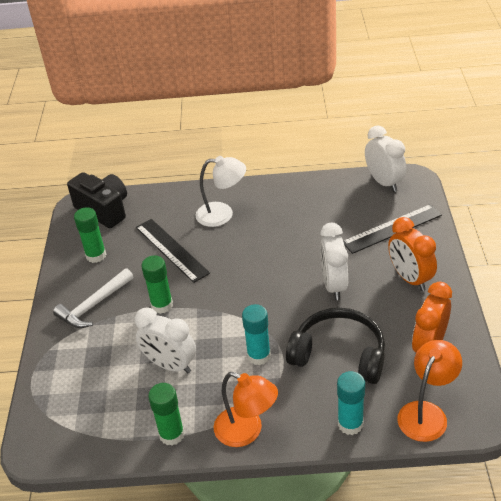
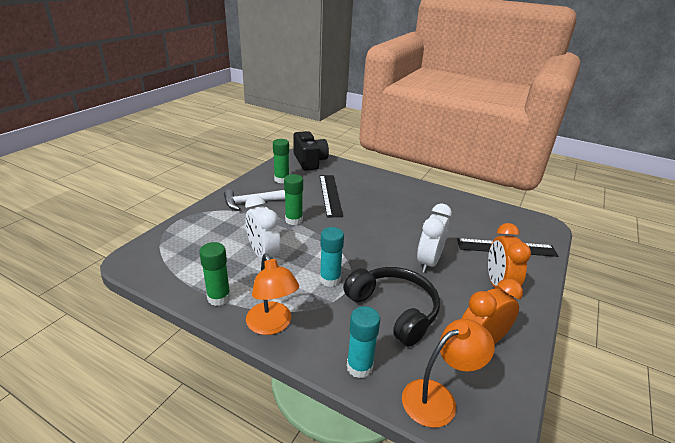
camera: 25 degrees right, 10 degrees down
(222, 214) = (382, 190): white lamp -> none
(384, 182) = (520, 218): white clock -> none

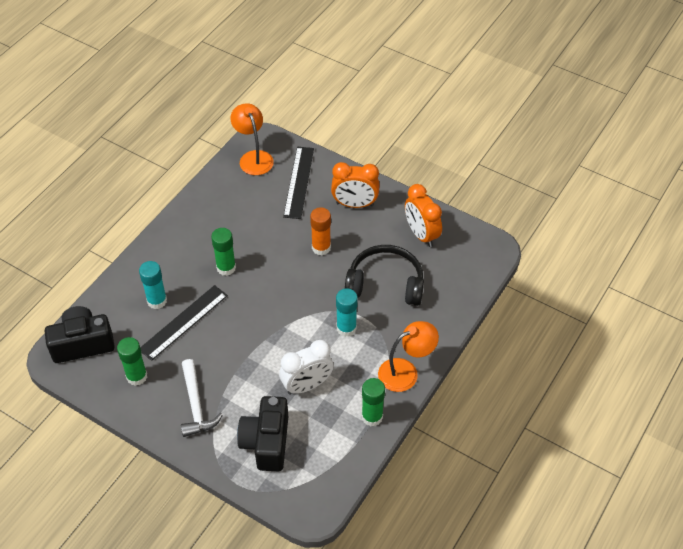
camera: 85 degrees left, 20 degrees up
(209, 234) = (266, 442): none -> black camera
(294, 220) = (240, 360): green glue stick -> green glue stick (226, 268)
(330, 195) = (184, 322): black ruler -> black ruler turned 45 degrees counterclockwise
(359, 367) = (446, 313): turquoise glue stick -> turquoise glue stick (157, 301)
(394, 310) = (385, 283): black headphones -> black headphones turned 45 degrees clockwise
(428, 262) = (321, 248): white clock -> orange glue stick
(438, 398) = (470, 270): orange lamp -> orange lamp (253, 157)

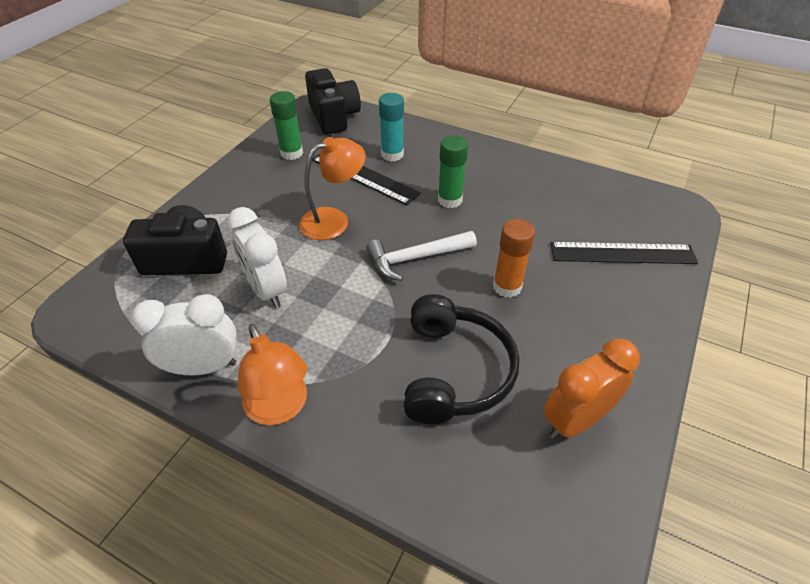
camera: 85 degrees right, 5 degrees down
(196, 405) = (249, 197): white hammer -> white hammer (416, 258)
(253, 157) = (644, 206): orange lamp -> orange lamp (334, 220)
(346, 328) = (363, 326): turquoise glue stick -> none
(355, 204) = (607, 321): orange clock -> none
(372, 417) = (203, 367): green glue stick -> white clock

